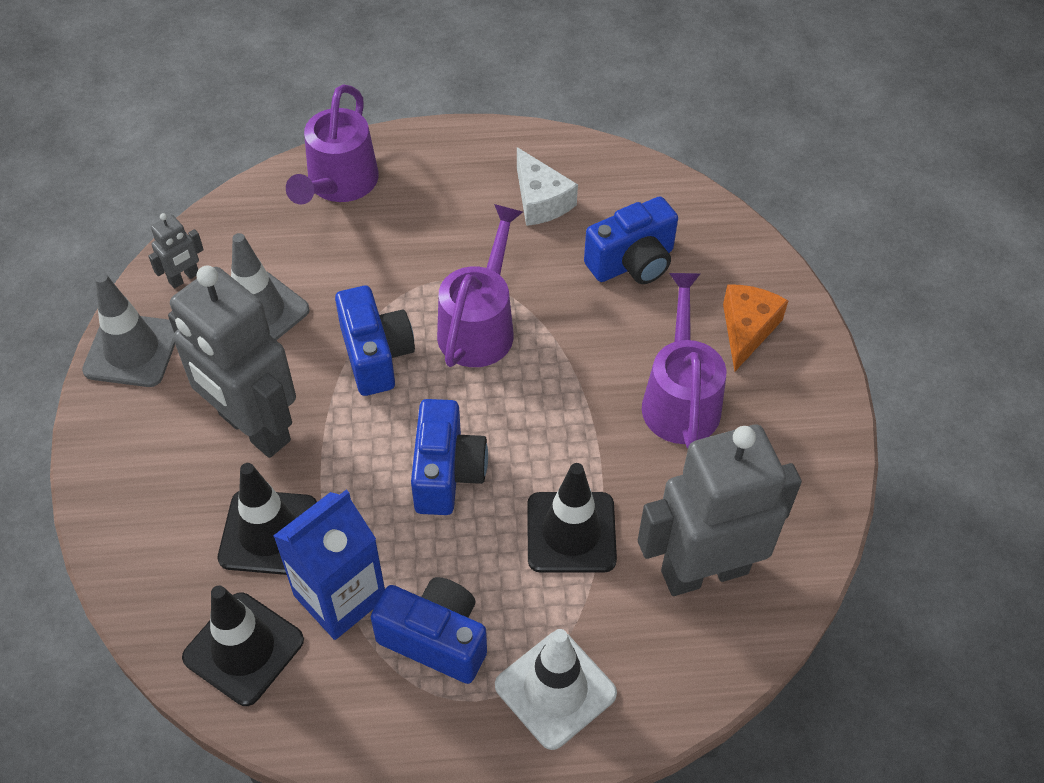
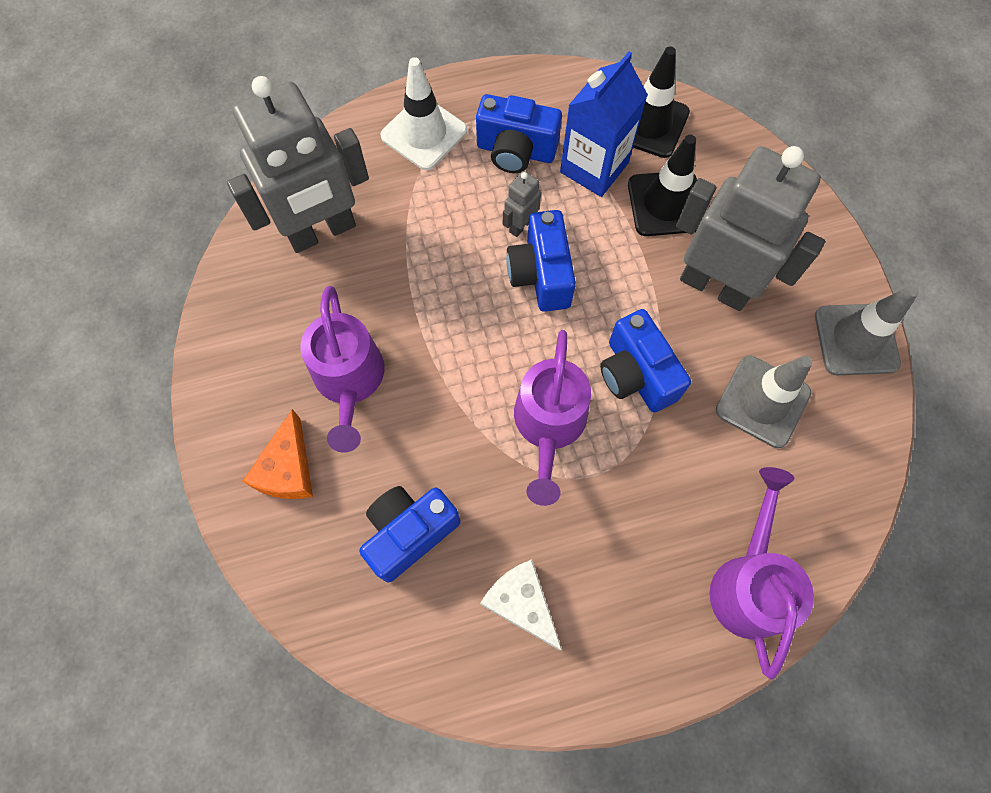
camera: 170 degrees right, 15 degrees up
(184, 278) = (850, 426): grey robot -> grey robot (520, 225)
(571, 532) = (430, 243): black traffic cone -> none

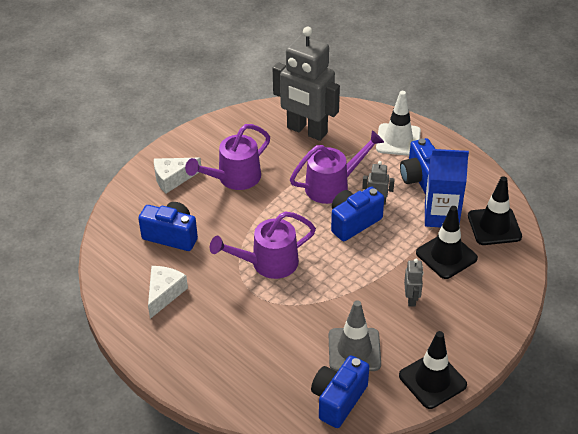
camera: 60 degrees right, 25 degrees down
(288, 469) = (173, 179): orange cheese -> white cheese
(636, 374) = (326, 287): blue camera -> blue camera (338, 400)
(715, 285) = (411, 299): grey robot -> grey robot, size x0.41
(749, 581) = (240, 385): purple watering can -> purple watering can (333, 185)
(856, 339) = (432, 380): grey traffic cone -> black traffic cone

